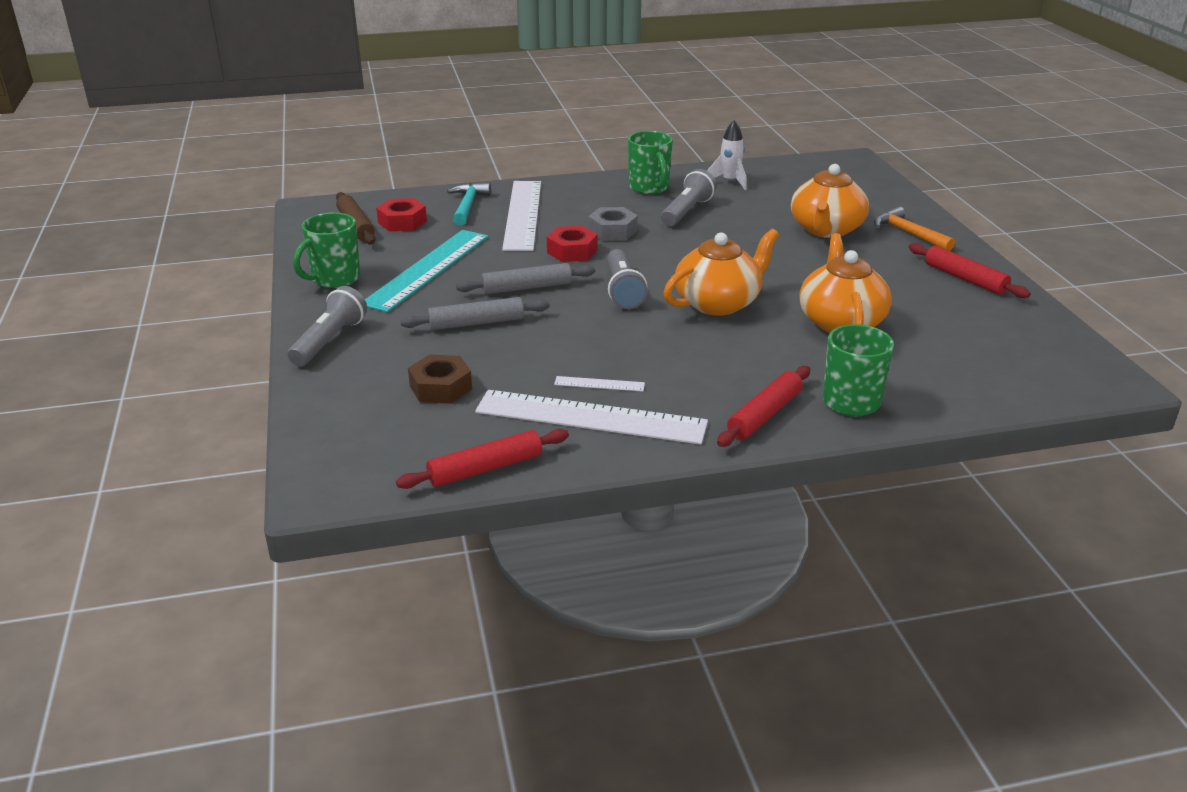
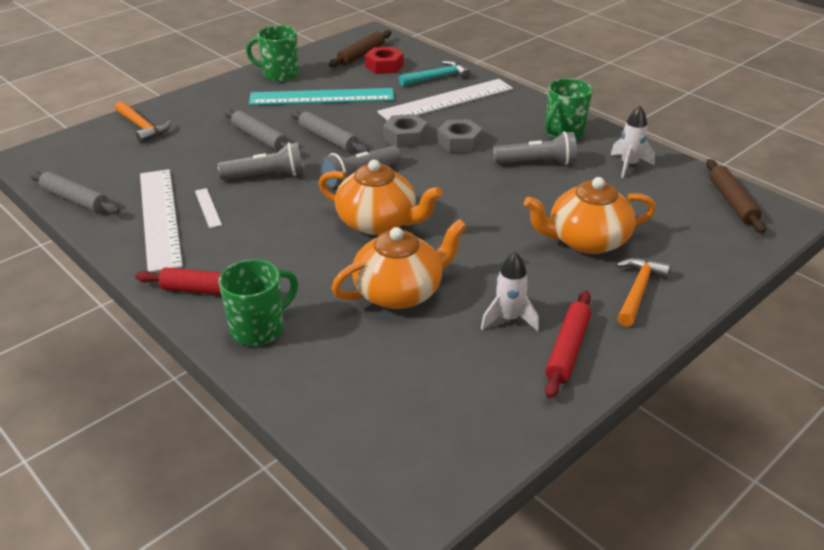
camera: 60 degrees right, 5 degrees up
(330, 341) = (198, 101): grey flashlight -> grey flashlight (266, 176)
(349, 390) = (142, 127): none -> orange hammer
(441, 387) = (165, 153): brown nut -> none
(485, 468) = (75, 199): red rolling pin -> grey rolling pin
(572, 251) = (405, 137): red nut -> grey nut
(818, 167) = (732, 202): none -> brown rolling pin
(911, 288) = (508, 319): none -> white rocket

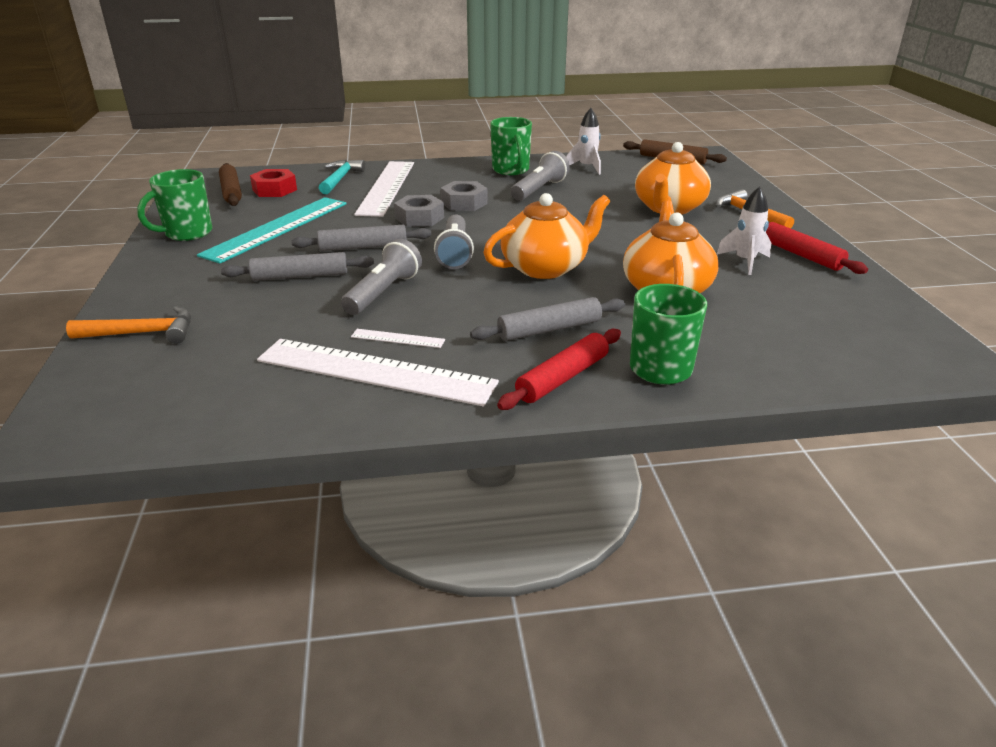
camera: 55 degrees left, 5 degrees down
(75, 199) = (239, 420): grey rolling pin -> grey rolling pin (549, 329)

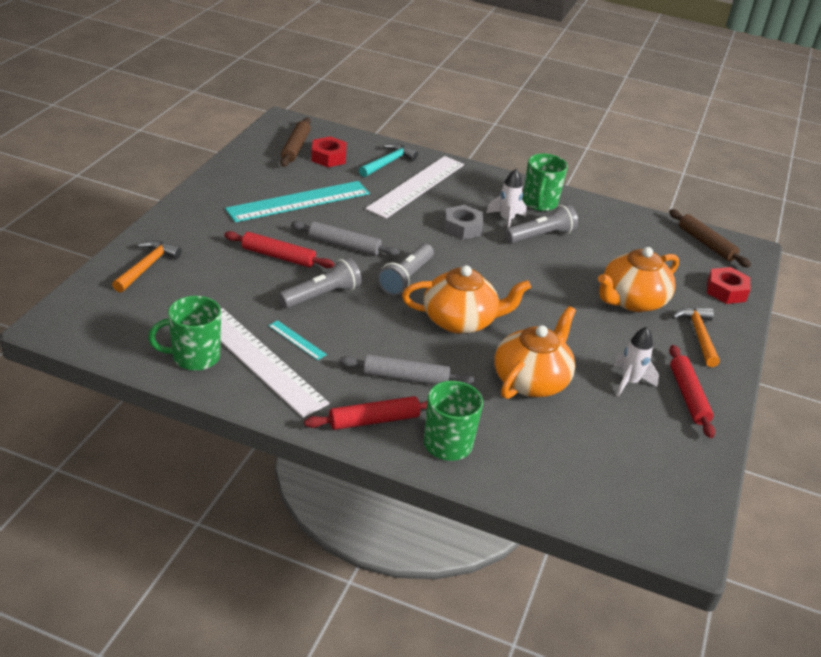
camera: 25 degrees right, 5 degrees up
(143, 333) = (147, 267): orange hammer -> orange hammer turned 90 degrees counterclockwise
(187, 233) = (234, 182): green mug -> green mug (194, 357)
(300, 276) = (278, 256): grey rolling pin -> red rolling pin
(397, 338) = (297, 340): white ruler -> turquoise ruler
(419, 218) = (412, 231): grey nut -> none
(586, 167) = (611, 225): white rocket -> white rocket (506, 220)
(727, 182) = (726, 291): none -> red nut

